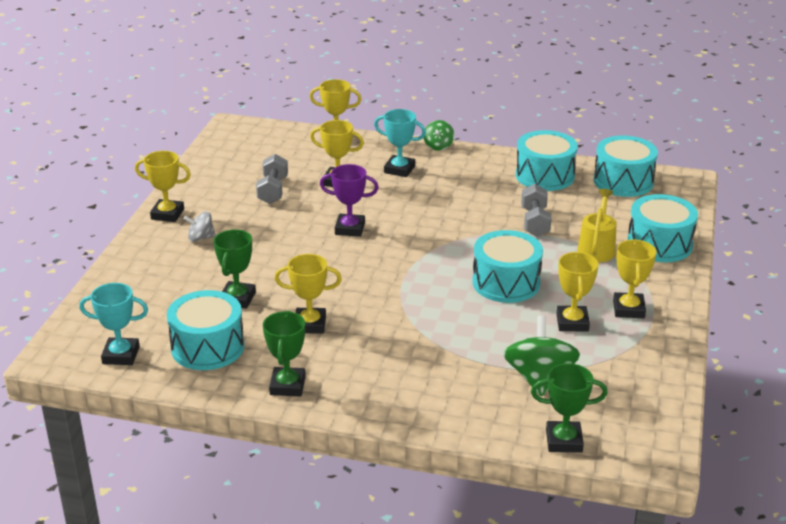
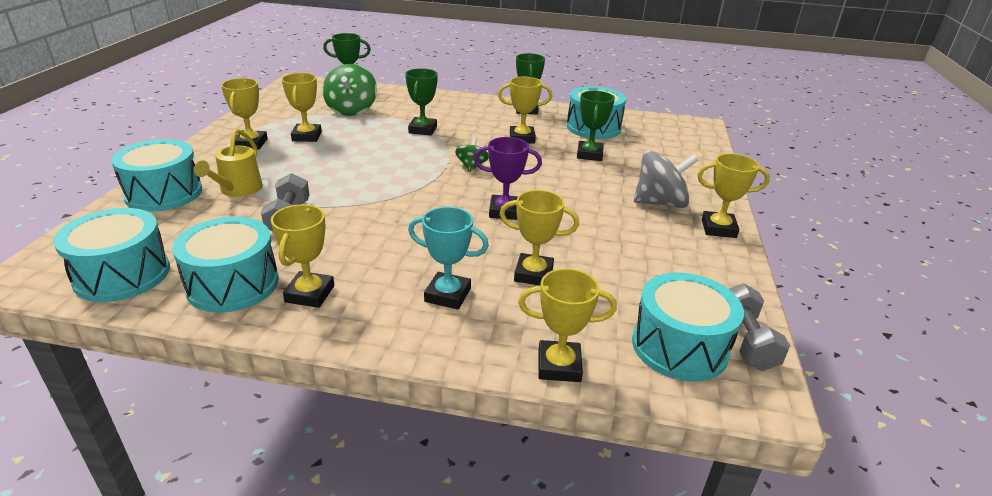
camera: 175 degrees right, 0 degrees up
(121, 355) = (652, 125): turquoise trophy -> none
(200, 238) = (660, 203): grey spinning top -> grey spinning top, size x1.84
(273, 190) = (614, 260): grey dumbbell -> grey dumbbell (746, 341)
(434, 338) = (422, 130): none -> green trophy
(438, 146) = (380, 346): green spinning top -> green spinning top (471, 166)
(491, 170) = (310, 294): none -> yellow trophy
(506, 283) = (350, 162): turquoise drum -> turquoise drum (679, 347)

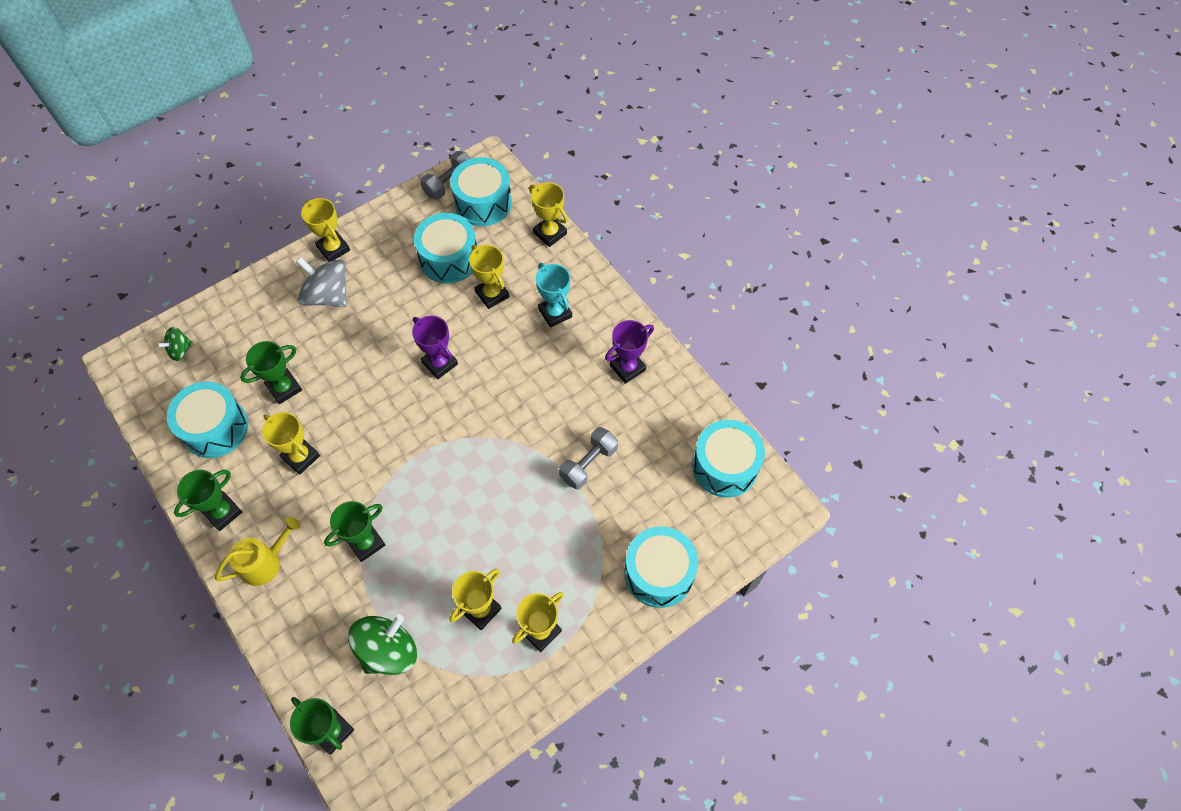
camera: 135 degrees left, 30 degrees up
(233, 284) = (665, 408): turquoise drum -> turquoise drum (449, 258)
(238, 190) = (601, 536): yellow watering can -> yellow watering can (265, 562)
(310, 294) = (627, 368): yellow trophy -> purple trophy
(471, 166) = (396, 440): green spinning top -> green spinning top (180, 350)

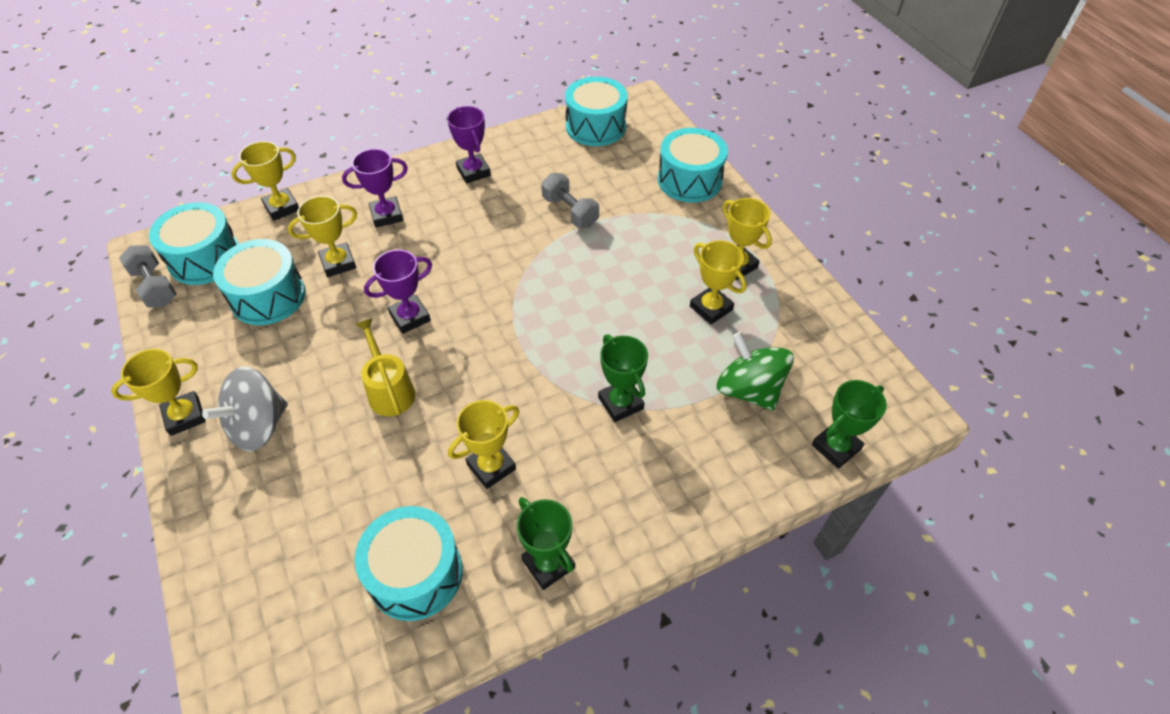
camera: 80 degrees left, 10 degrees down
(180, 350) = (262, 627): green spinning top -> none
(265, 562) = (628, 511): yellow watering can -> yellow watering can (389, 390)
(284, 388) = (382, 483): green trophy -> none
(555, 313) = (386, 215): turquoise trophy -> purple trophy

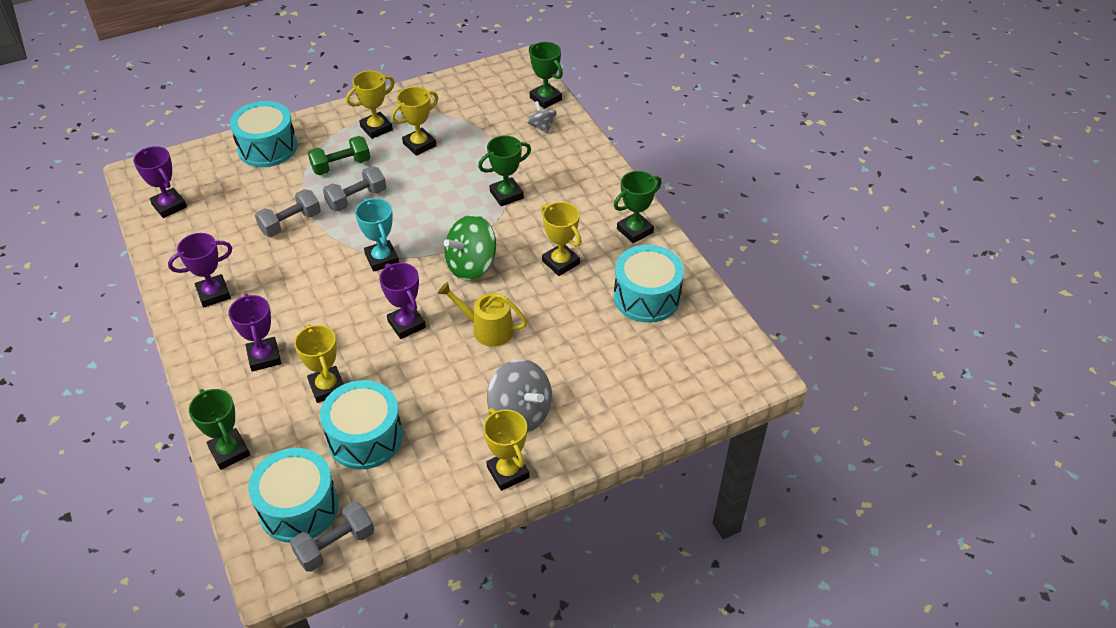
camera: 90 degrees left, 5 degrees down
(282, 207) = (229, 451): yellow trophy -> green trophy
(389, 390) = (487, 329): yellow watering can -> yellow watering can turned 45 degrees clockwise
(511, 289) = (382, 259): none -> turquoise trophy
(595, 127) = (169, 206): turquoise drum -> purple trophy
(609, 259) = (356, 199): none -> grey dumbbell
(665, 241) = (341, 165): none -> green dumbbell
(749, 389) = (498, 132): green spinning top -> green spinning top (471, 265)
(768, 442) = (541, 127): none -> grey spinning top

